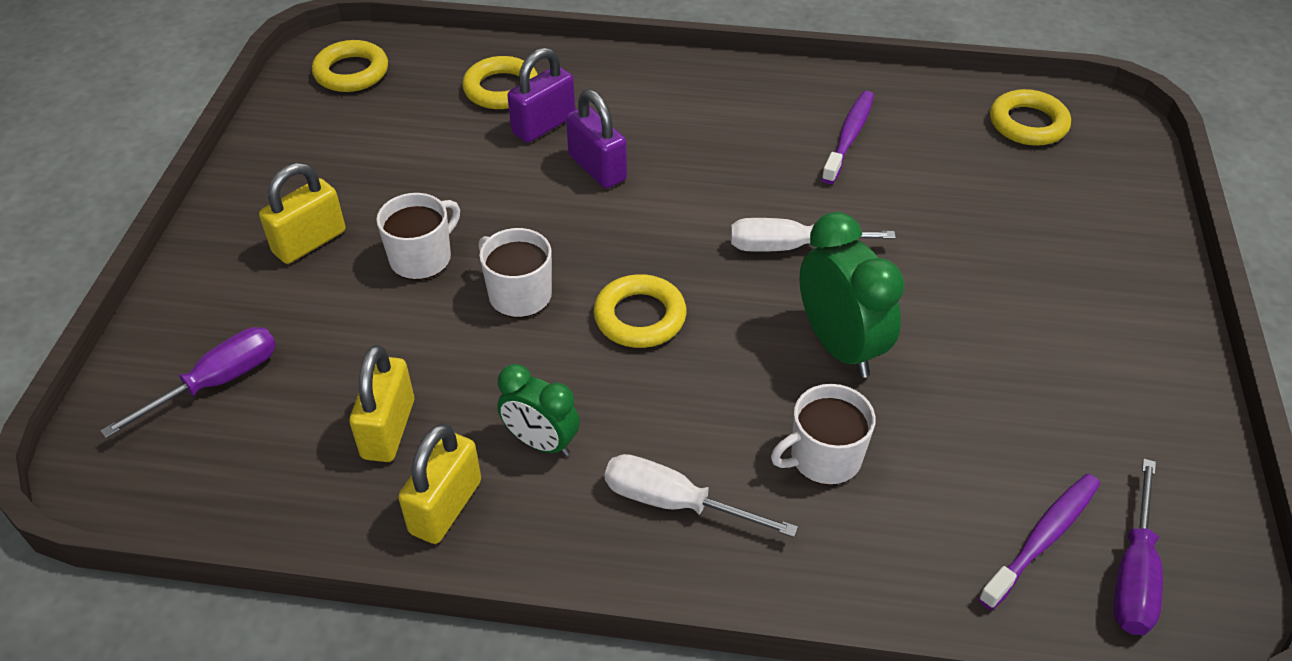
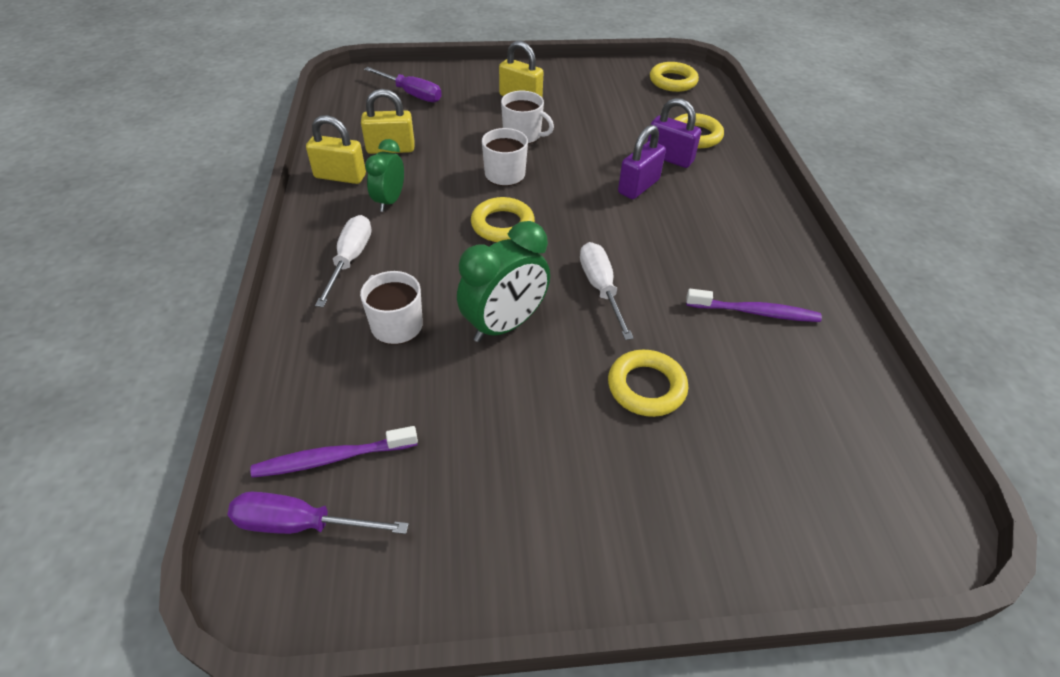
camera: 75 degrees right, 0 degrees up
(1028, 124) = (863, 446): yellow ring -> yellow ring (646, 387)
(1042, 539) = (332, 458): purple toothbrush -> purple toothbrush turned 135 degrees clockwise

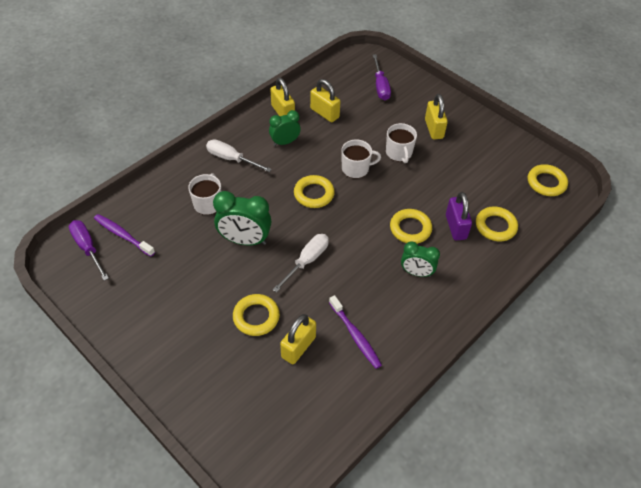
camera: 50 degrees right, 5 degrees up
(350, 260) = (231, 159): white screwdriver -> white screwdriver turned 120 degrees counterclockwise
(638, 186) = (410, 229): purple padlock -> yellow ring
(705, 216) = (416, 273): none -> green clock
(732, 373) = (298, 347): none -> yellow padlock

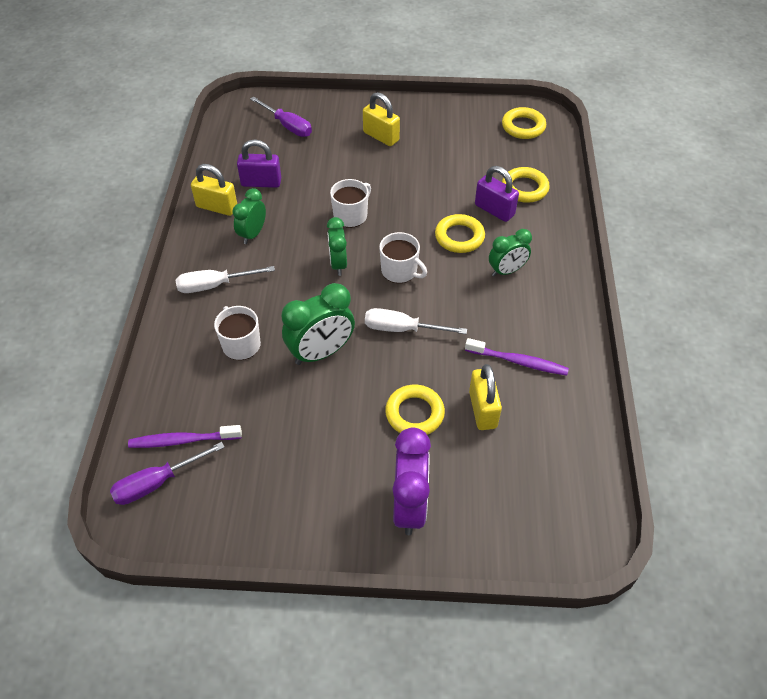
camera: 40 degrees left, 0 degrees up
(88, 248) = (157, 483): purple screwdriver -> purple screwdriver turned 45 degrees counterclockwise
(193, 367) = (409, 506): none -> purple clock
(307, 261) = (402, 329): white screwdriver -> white screwdriver turned 75 degrees counterclockwise
(314, 194) = (338, 264): yellow ring -> green clock
(324, 113) = (261, 182): yellow padlock -> purple padlock
(399, 153) = (374, 177): white mug -> white mug (400, 271)

